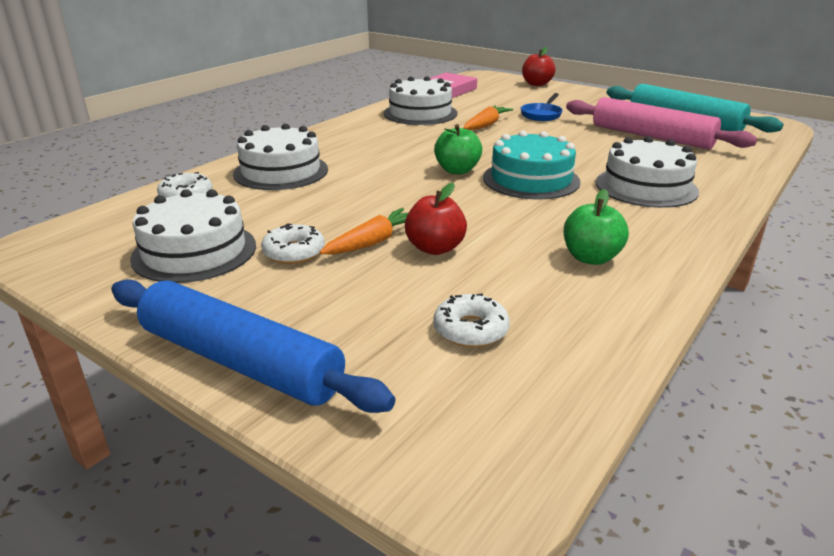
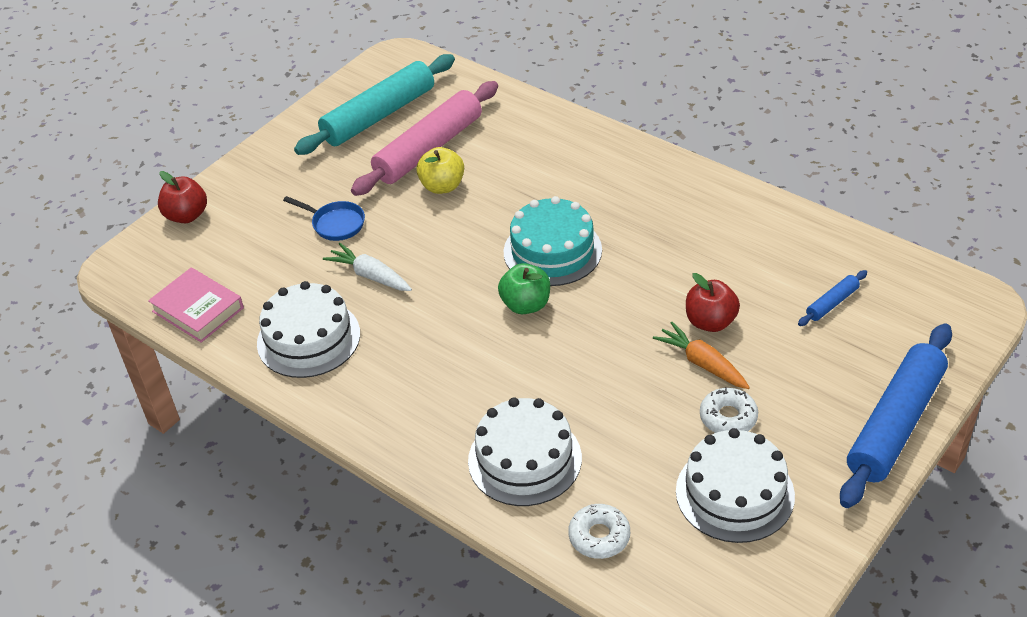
camera: 85 degrees left, 15 degrees up
(470, 329) = (832, 303): white donut -> blue rolling pin
(486, 125) = (370, 275): orange carrot -> white carrot
(591, 258) = (717, 231): green apple -> none
(603, 142) = (442, 186): none -> yellow apple
(646, 187) = (571, 177): white cake -> none

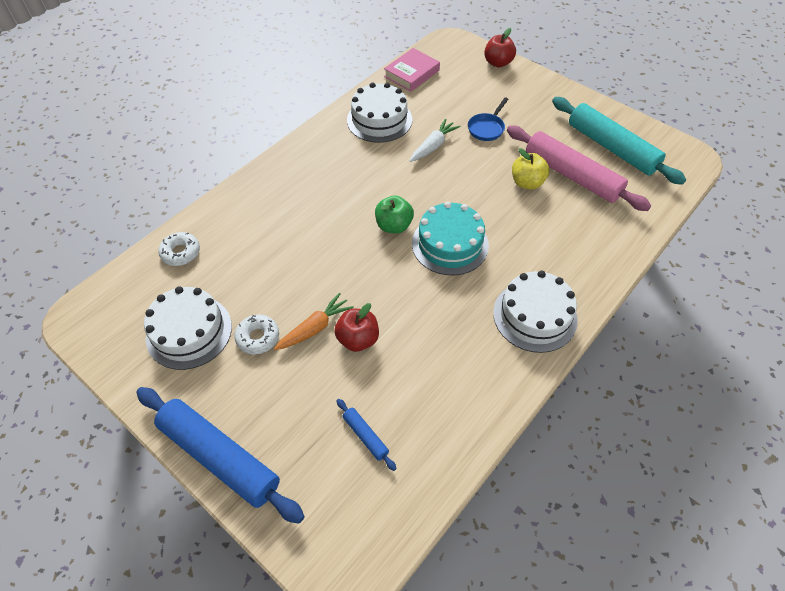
camera: 90 degrees right, 10 degrees up
(524, 459) = (253, 219): white cake -> white cake (535, 316)

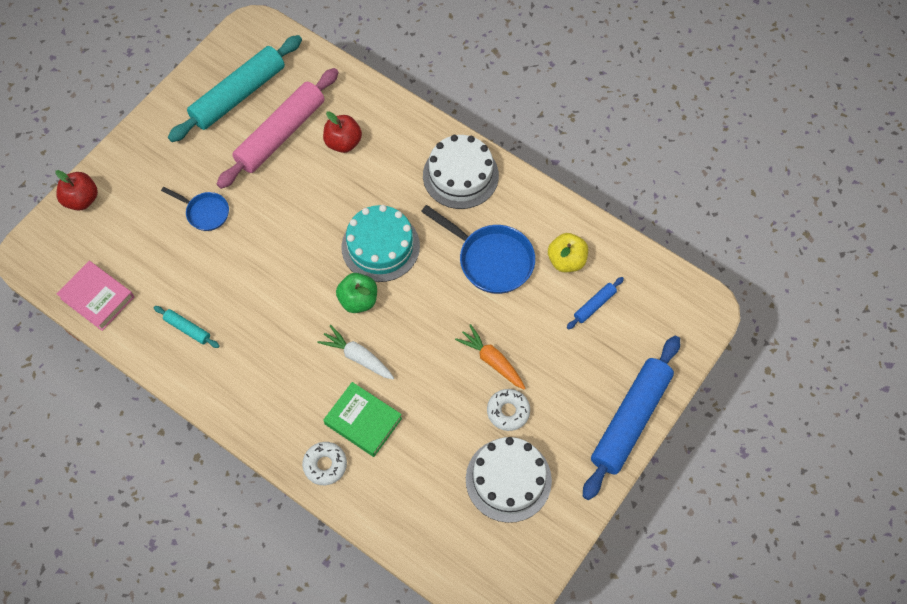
camera: 95 degrees left, 10 degrees up
(181, 253) = (408, 516): white donut -> white donut (325, 465)
(275, 225) = (363, 421): none -> green book
(358, 339) = (500, 321): red apple -> red apple (343, 142)
(379, 120) = (187, 329): white cake -> turquoise rolling pin
(430, 336) = (491, 259): none -> blue pan
(433, 146) = (235, 267): white carrot -> white carrot (358, 357)
(527, 183) = (292, 175): yellow apple -> yellow apple (566, 260)

